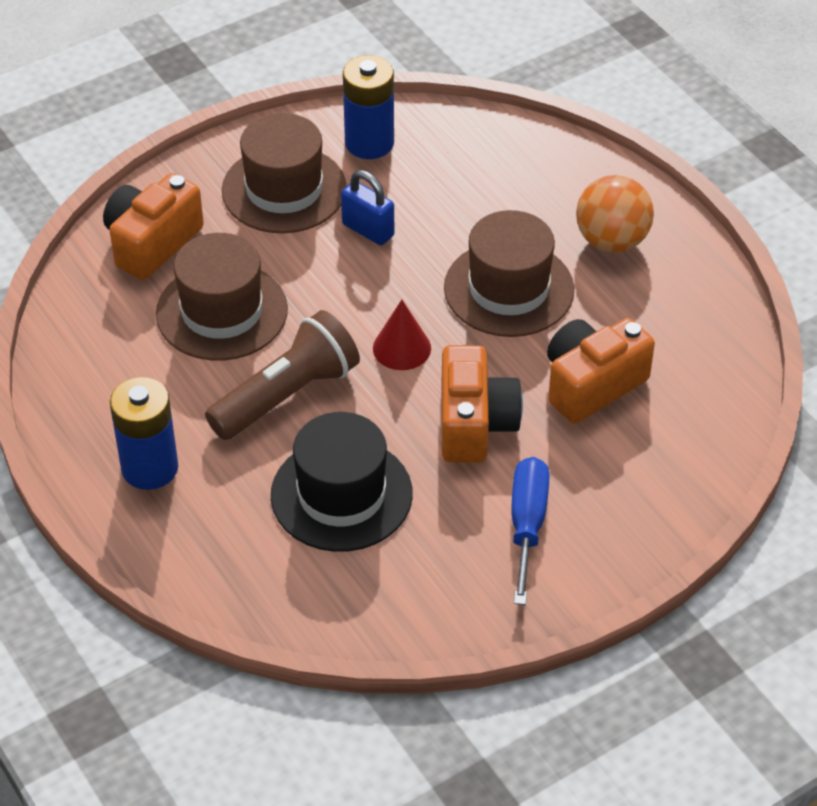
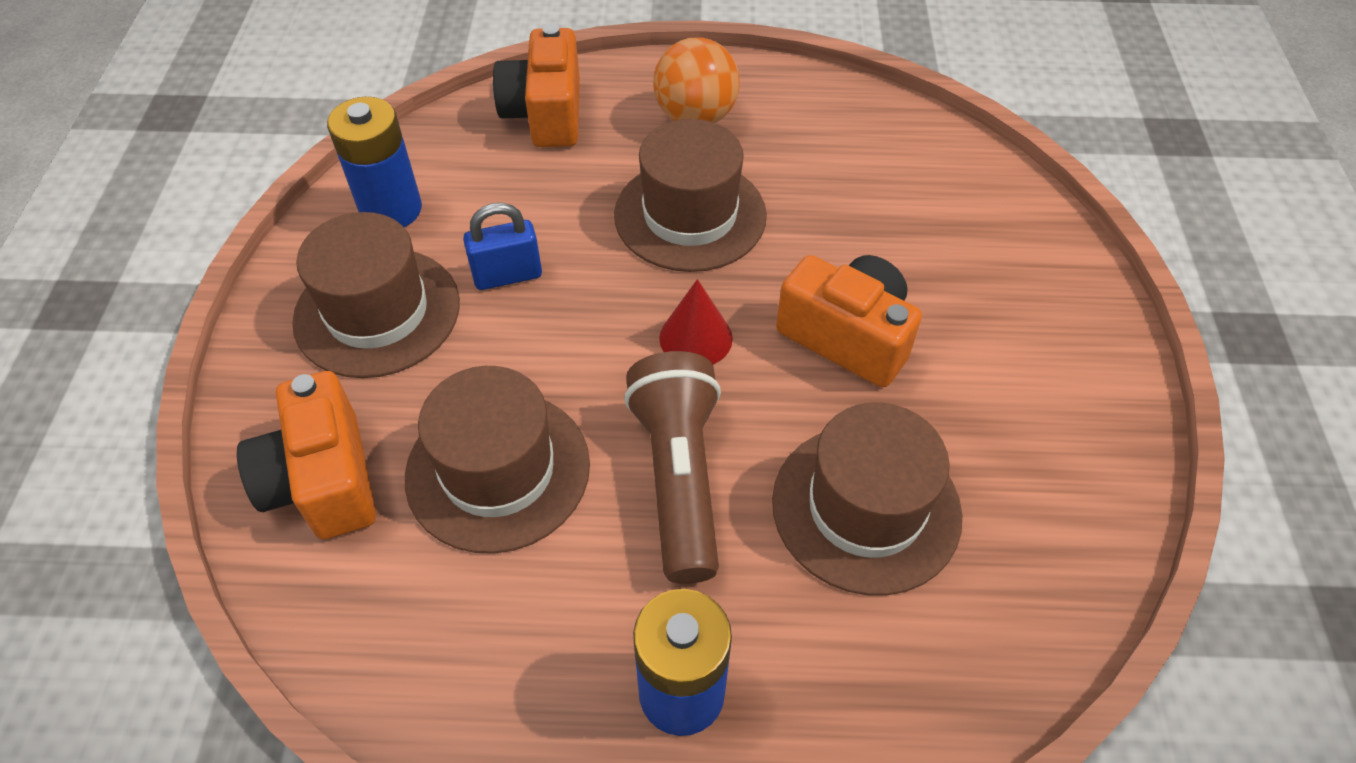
camera: 55 degrees left, 5 degrees up
(341, 495) = (866, 508): black hat -> brown hat
(527, 525) = (1013, 369): blue screwdriver -> none
(592, 384) = (862, 224): orange camera -> orange camera (546, 114)

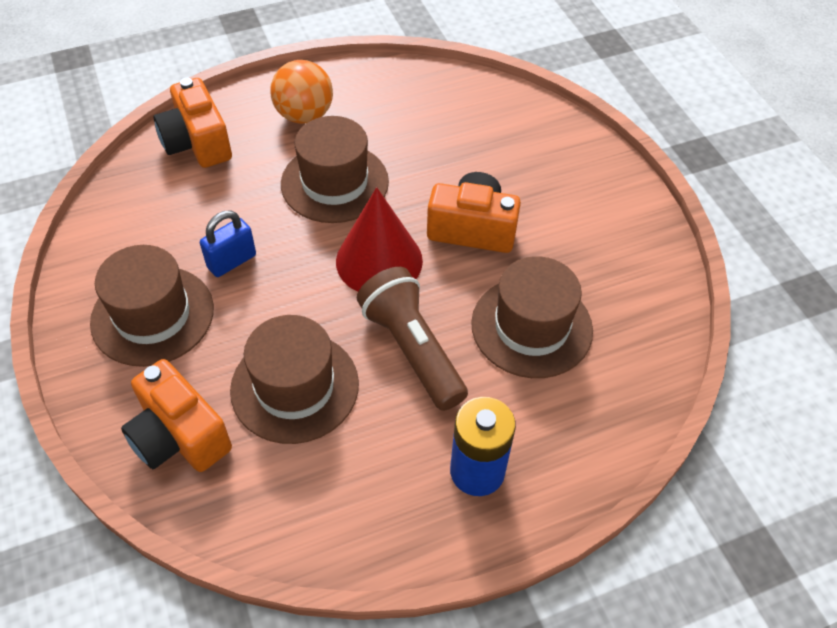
camera: 25 degrees left, 0 degrees up
(391, 209) = (121, 243): blue battery -> none
(695, 338) = (379, 261): red cone -> red cone, size x1.72

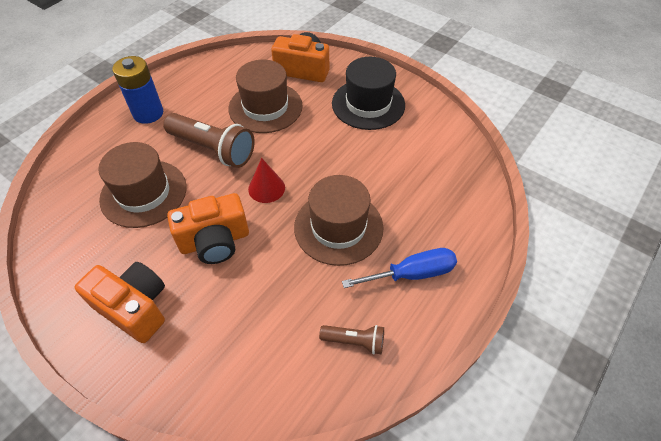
camera: 150 degrees right, 0 degrees up
(152, 315) = (368, 104): brown hat -> black hat
(197, 143) = (461, 208): orange camera -> orange camera (134, 308)
(232, 261) = (355, 146): blue padlock -> none
(304, 115) = (412, 274): orange ball -> blue screwdriver
(379, 261) = (266, 188): red cone -> red cone, size x0.58
(397, 95) = (355, 341): none -> brown flashlight

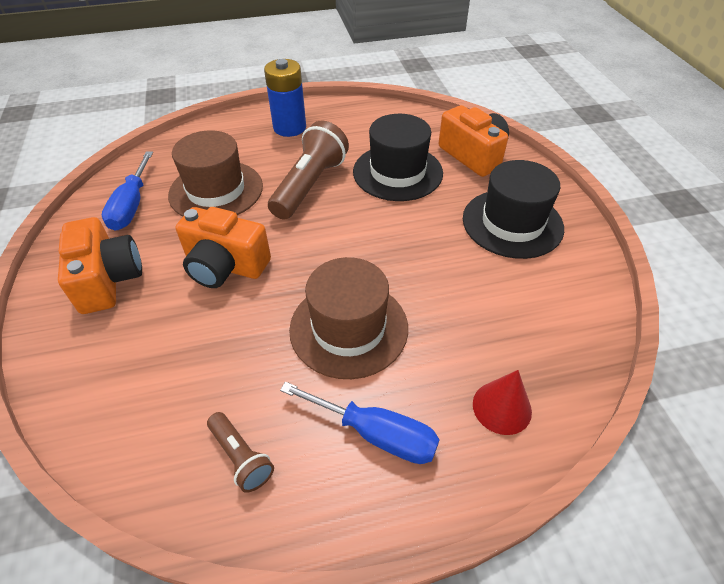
camera: 40 degrees right, 5 degrees down
(84, 245) = (131, 206): none -> blue screwdriver
(213, 149) = (310, 185): brown flashlight -> brown flashlight turned 135 degrees counterclockwise
(265, 107) = (397, 172): brown hat -> black hat
(266, 188) = (320, 246): red cone -> red cone (502, 407)

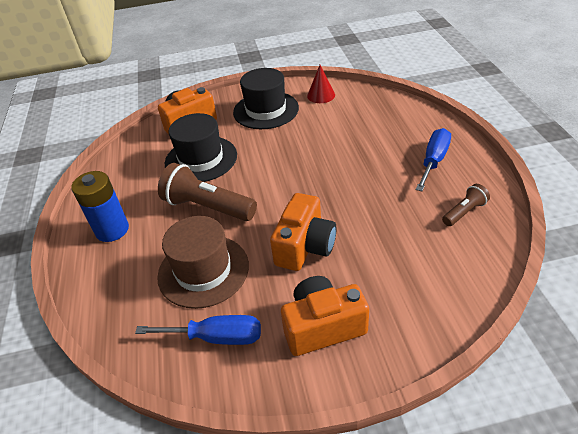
camera: 85 degrees left, 5 degrees down
(349, 328) = (361, 175): brown hat -> none
(502, 407) = (406, 120): red cone -> red cone (321, 95)

